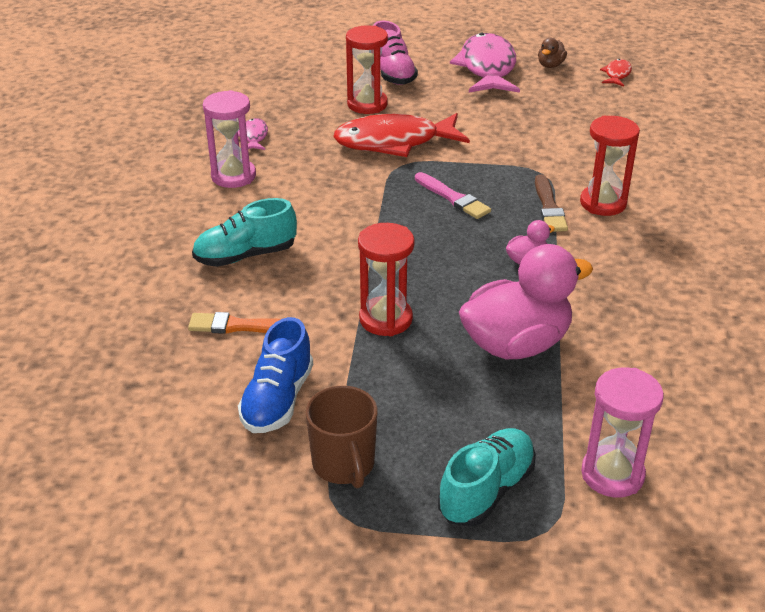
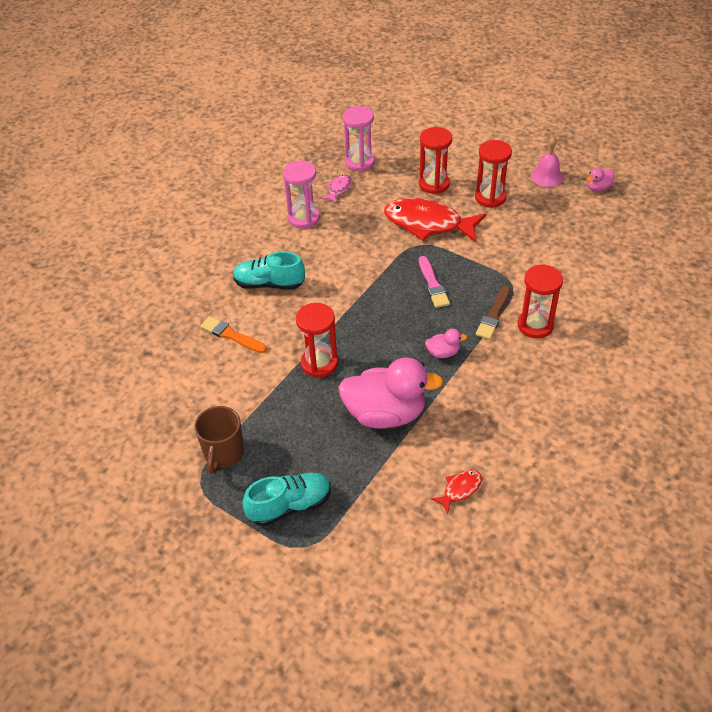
camera: 30 degrees right, 10 degrees up
(277, 399) = (217, 395): blue shoe -> none
(392, 74) = (472, 161): pink shoe -> none
(443, 101) = (490, 197): none -> red hourglass
(487, 68) = (547, 176): pink fish -> pink bell
(550, 65) = (598, 188): brown duck -> pink duck
(612, 474) = (372, 529): pink hourglass -> pink hourglass (359, 162)
(617, 74) = (644, 212): red fish -> red fish (460, 489)

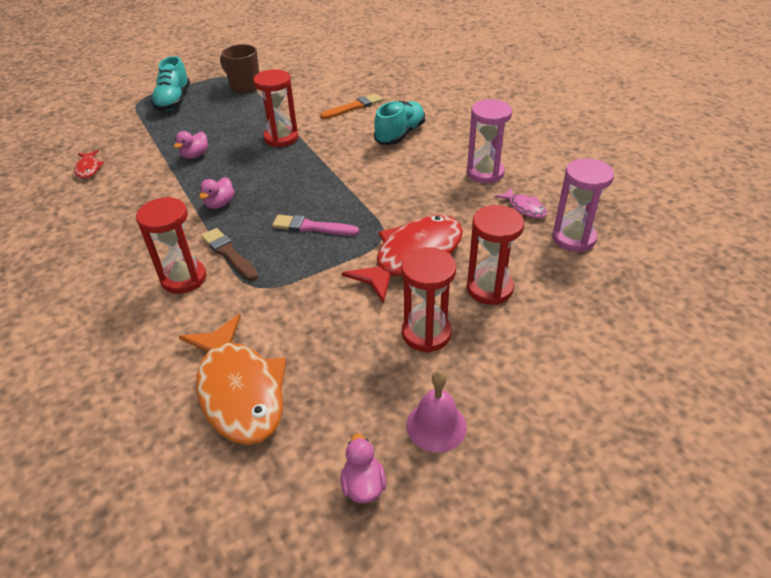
camera: 115 degrees right, 5 degrees down
(385, 414) = (195, 155): pink duck -> pink duck, size x0.43
(591, 252) = (239, 390): none -> orange fish

